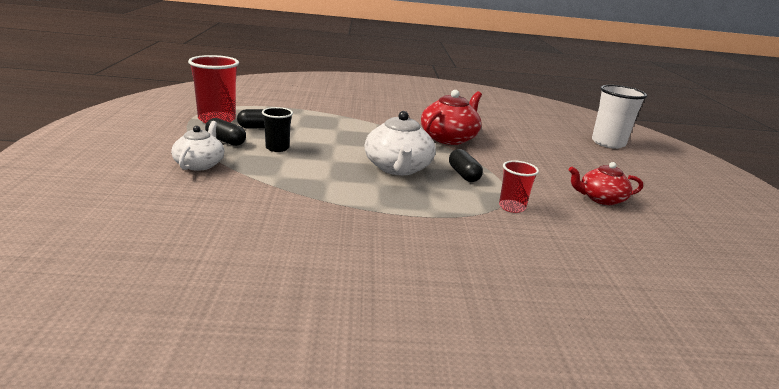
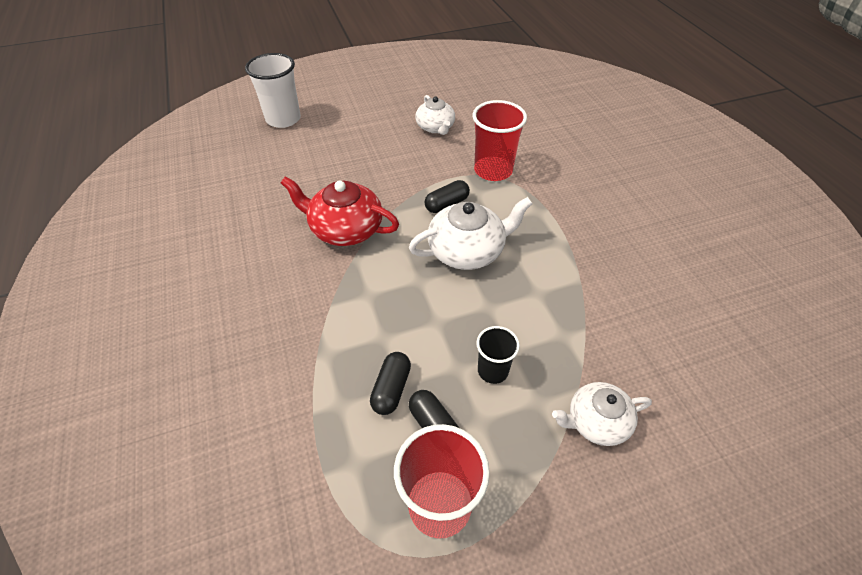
camera: 105 degrees left, 25 degrees up
(226, 141) = (512, 438): black capsule -> black capsule (391, 389)
(512, 207) = (493, 170): red cup -> red cup, size x1.72
(601, 199) = (435, 127): red teapot -> white teapot

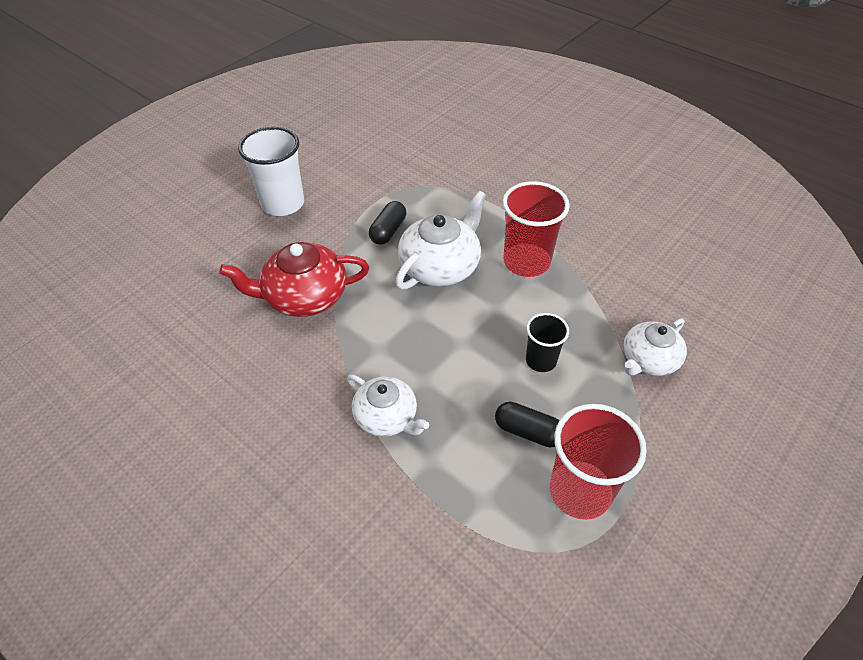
camera: 30 degrees left, 0 degrees up
(283, 119) = (137, 210): white cup -> white cup (283, 204)
(391, 389) = (466, 420): black capsule -> none
(435, 127) = (318, 159): white teapot -> white teapot (387, 417)
(493, 170) = (408, 181): red cup -> red cup (526, 262)

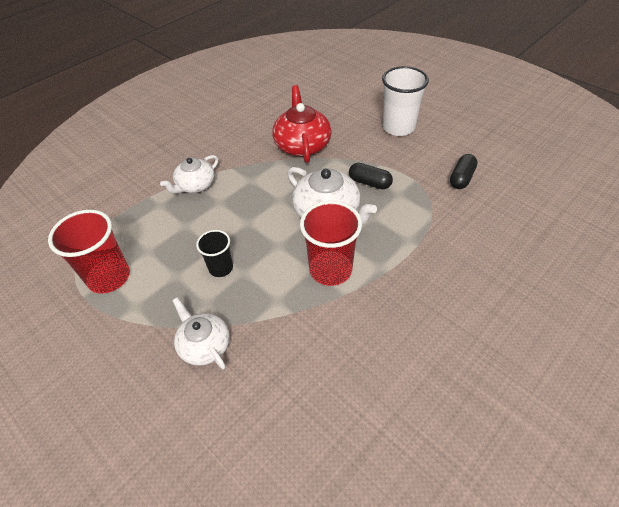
camera: 95 degrees right, 0 degrees up
(528, 431) = (162, 254): black capsule -> black capsule (461, 178)

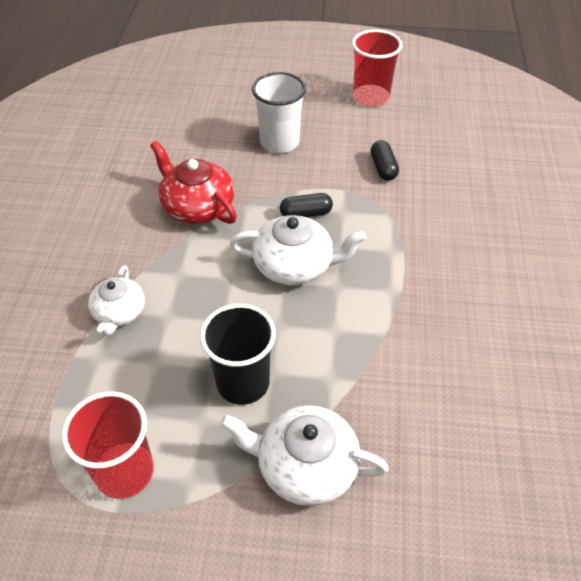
camera: 40 degrees left, 0 degrees up
(204, 345) = (305, 466): white teapot -> white teapot, size x1.53
(221, 268) = (243, 383): black cup -> black cup, size x1.72
(330, 269) = (351, 319): red cup -> red cup (371, 97)

